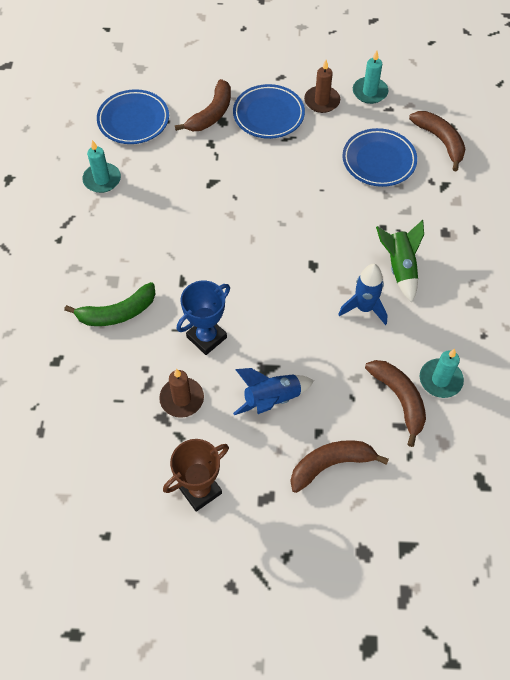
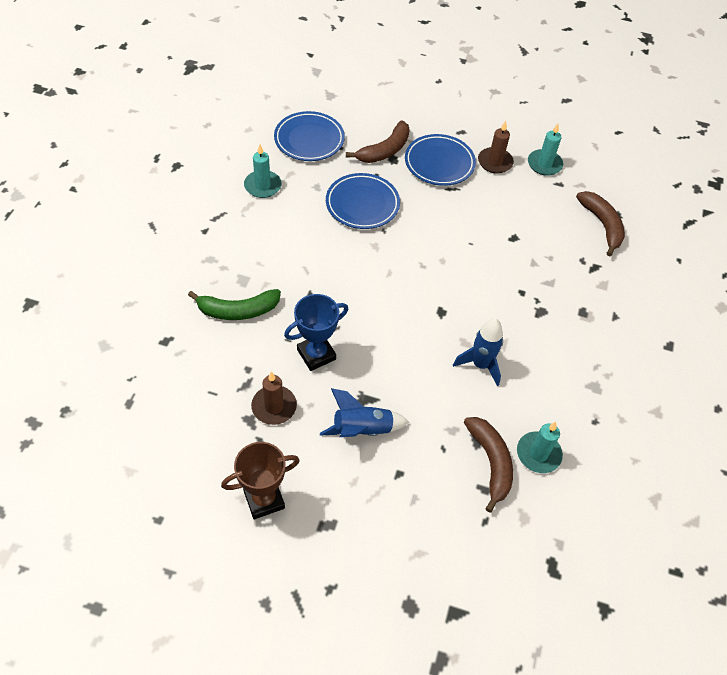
camera: 10 degrees right, 5 degrees down
(330, 464) = (402, 509): brown banana -> none
(379, 161) = (535, 229): blue plate -> blue plate (362, 204)
(400, 268) = (527, 335): green rocket -> none

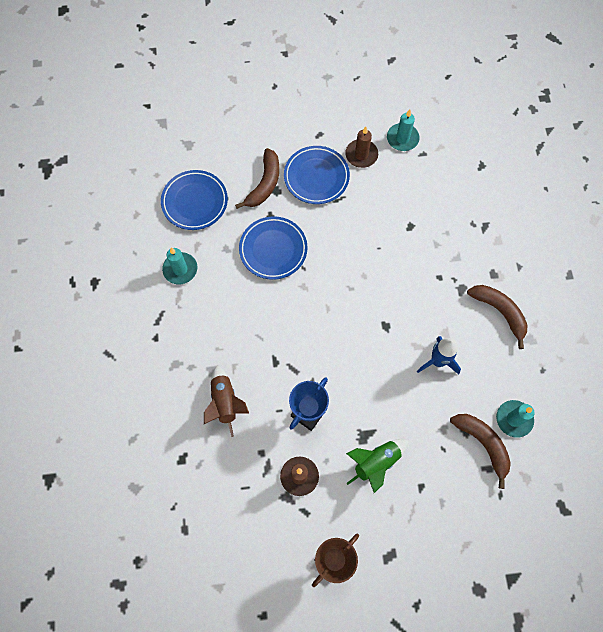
camera: 20 degrees left, 15 degrees up
(238, 310) = (225, 402): green banana -> brown rocket
(362, 429) = (376, 463): blue rocket -> green rocket
(602, 225) = (474, 181): brown banana -> brown banana (499, 312)

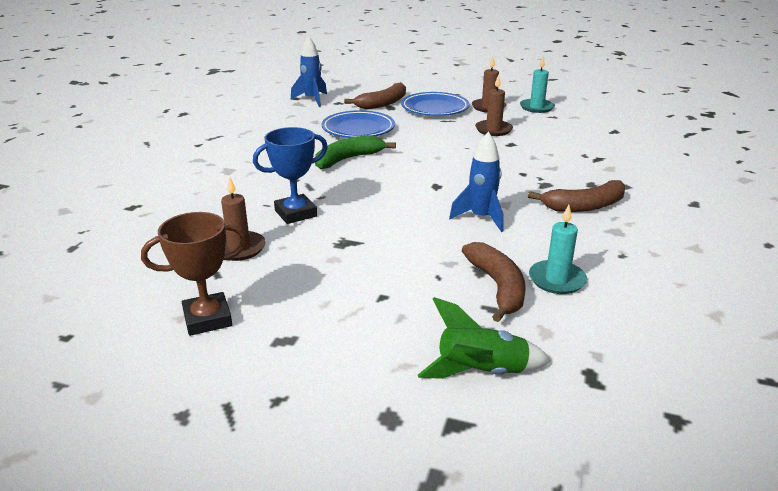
camera: 25 degrees right, 40 degrees down
(180, 269) = (262, 122): turquoise candle -> none
(195, 202) = (312, 100): blue plate -> blue rocket
(225, 402) = (217, 188): brown rocket -> none
(296, 310) = (348, 159): none -> green banana
(376, 463) = (340, 264): green rocket -> green rocket (481, 372)
(385, 203) = (493, 130): none -> brown candle
(499, 312) = (584, 206): brown banana -> brown banana turned 90 degrees clockwise

